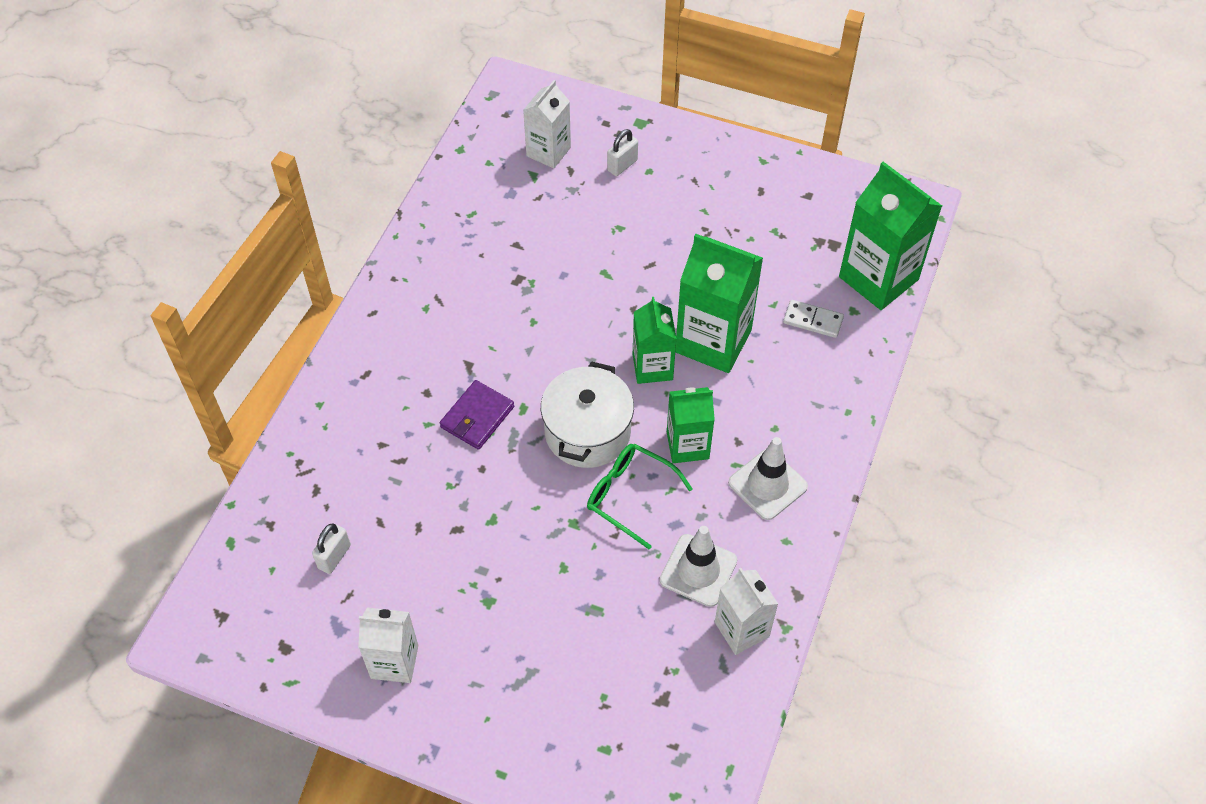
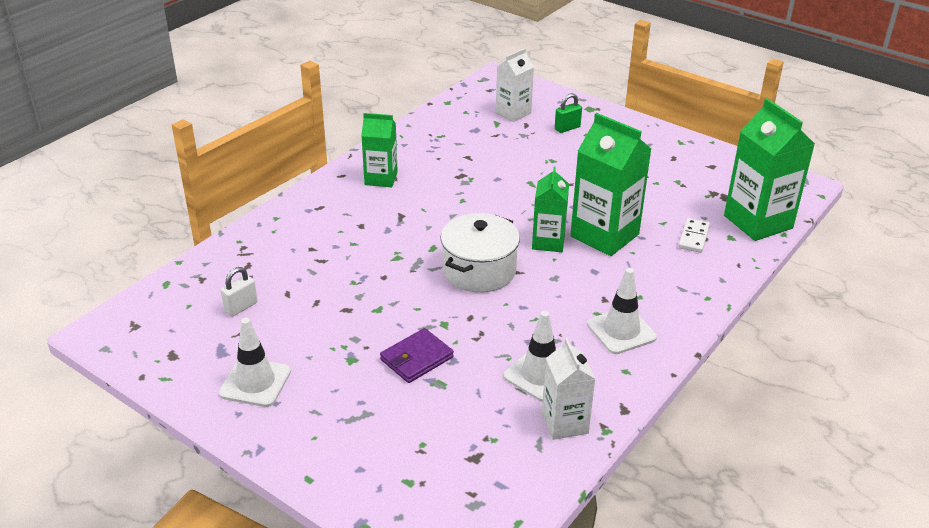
camera: 15 degrees right, 20 degrees down
(394, 662) = (255, 382): white carton -> white traffic cone
(477, 417) = (394, 246): purple wallet -> purple wallet (416, 358)
(622, 165) = (567, 128): white padlock -> green padlock
(630, 496) = (499, 316): green glasses -> none
(687, 445) = (560, 293): green carton -> green carton (381, 178)
(813, 320) = (693, 237): white domino -> white domino turned 75 degrees clockwise

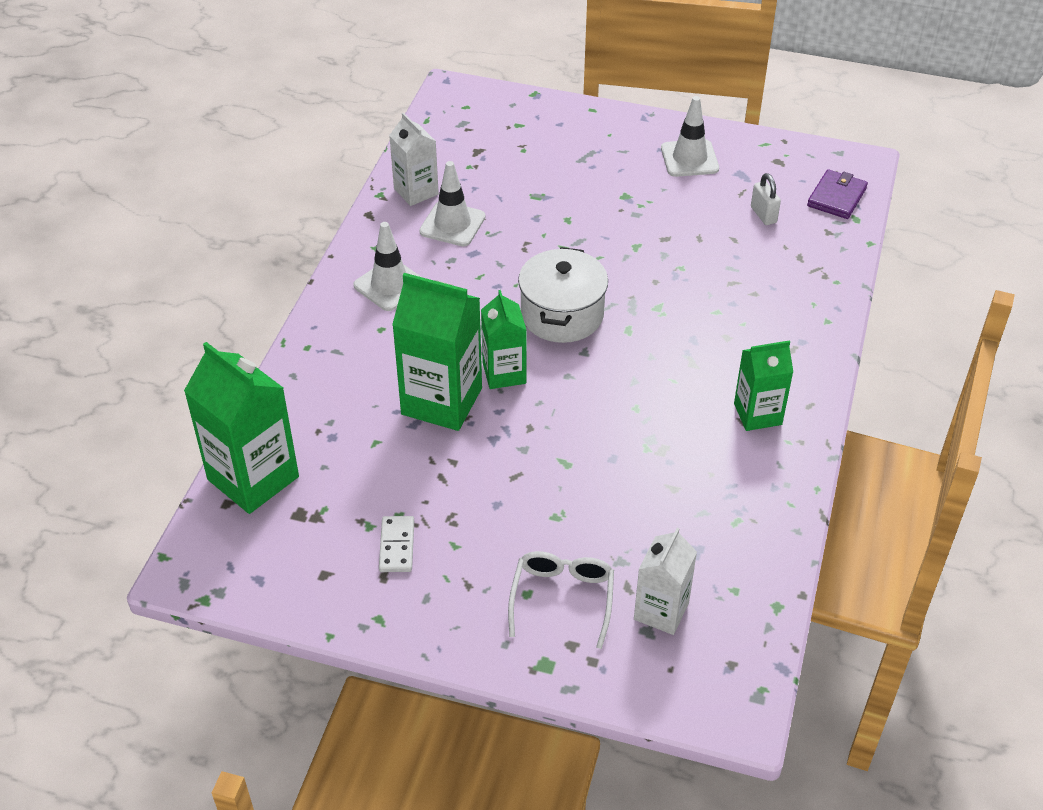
camera: 160 degrees right, 10 degrees up
(241, 307) = (763, 215): white padlock -> white padlock turned 45 degrees counterclockwise
(416, 358) = (569, 211): purple wallet -> purple wallet (836, 197)
(567, 128) = (562, 598): green padlock -> white glasses
(693, 237) = (333, 428): white domino -> white domino (397, 546)

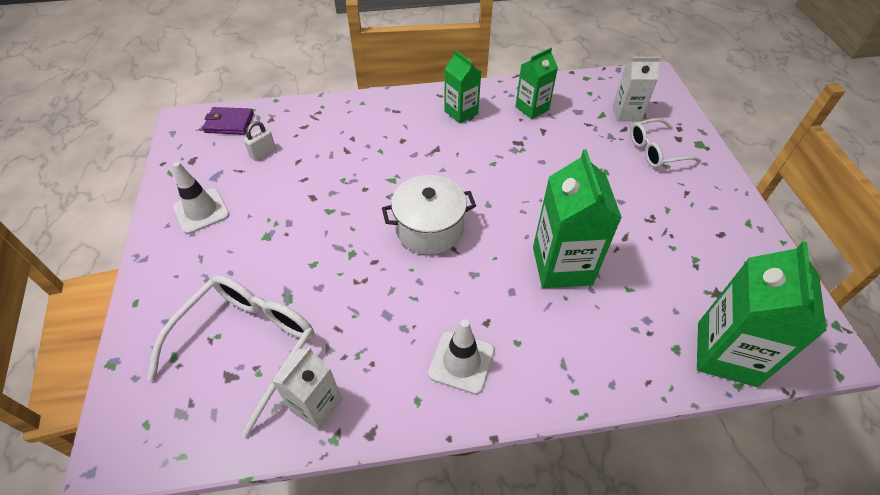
camera: 115 degrees left, 5 degrees up
(397, 546) = (695, 237): white domino -> none
(452, 224) = (354, 348): white traffic cone -> none
(501, 164) = (247, 345): none -> white glasses
(504, 373) = (509, 240): green carton -> green carton (532, 108)

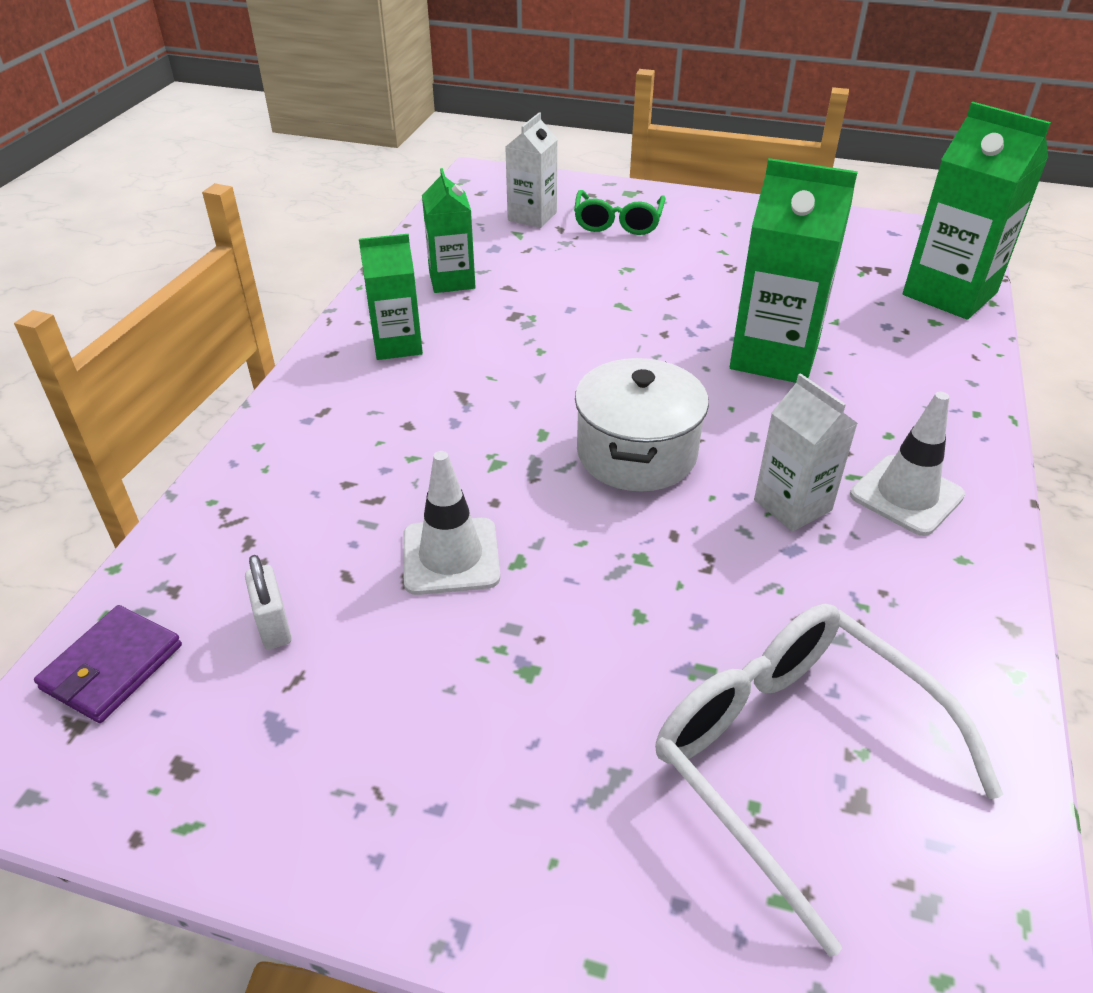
camera: 65 degrees left, 10 degrees down
(201, 211) = (377, 776): white traffic cone -> white traffic cone (451, 556)
(316, 405) = (948, 682): white carton -> white carton (792, 505)
(656, 151) = (618, 222): white glasses -> green glasses

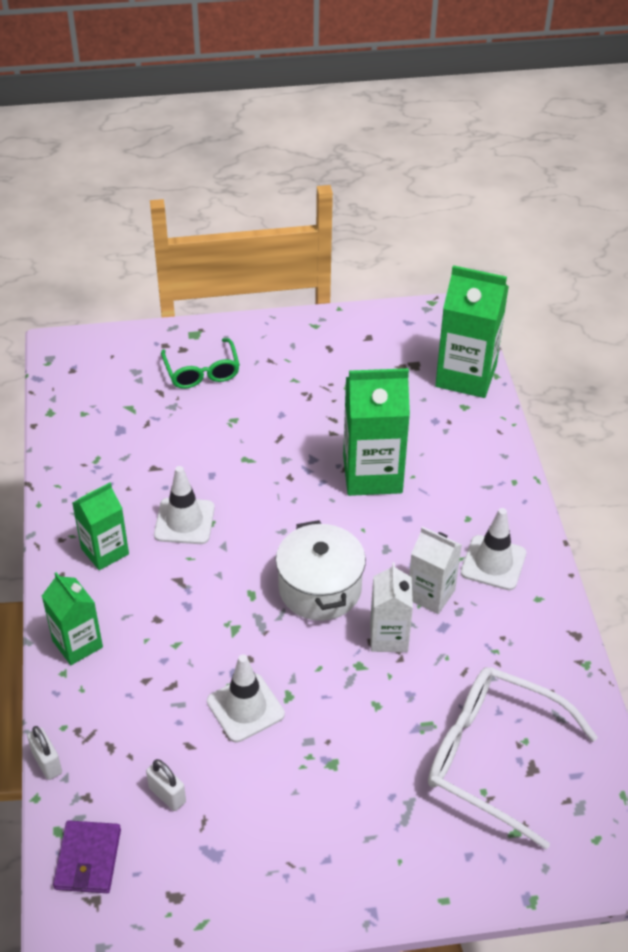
camera: 25 degrees left, 5 degrees up
(160, 533) = (47, 763): none -> white padlock
(452, 280) = (107, 474): green carton -> green carton (77, 644)
(508, 342) = (184, 521): none -> white traffic cone
(532, 216) = (131, 385): white carton -> white carton (388, 637)

